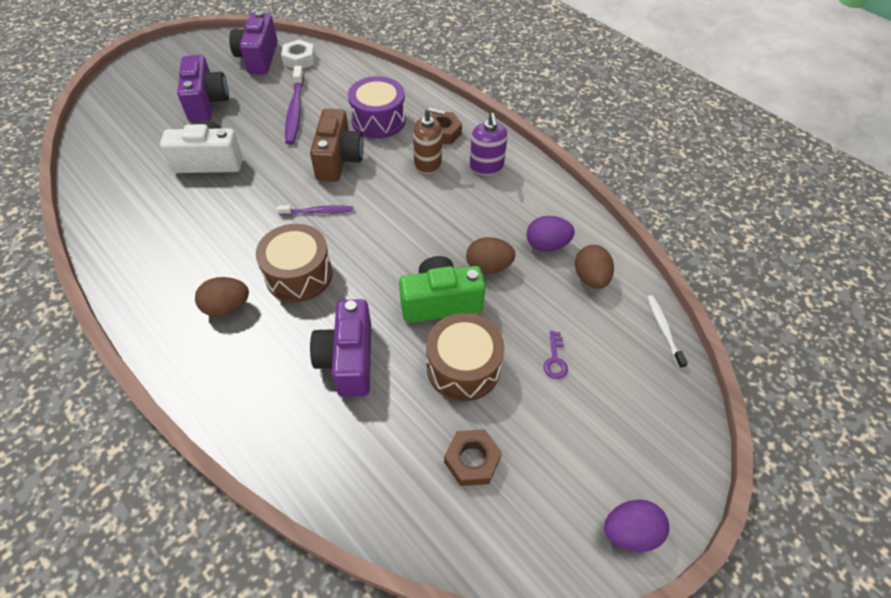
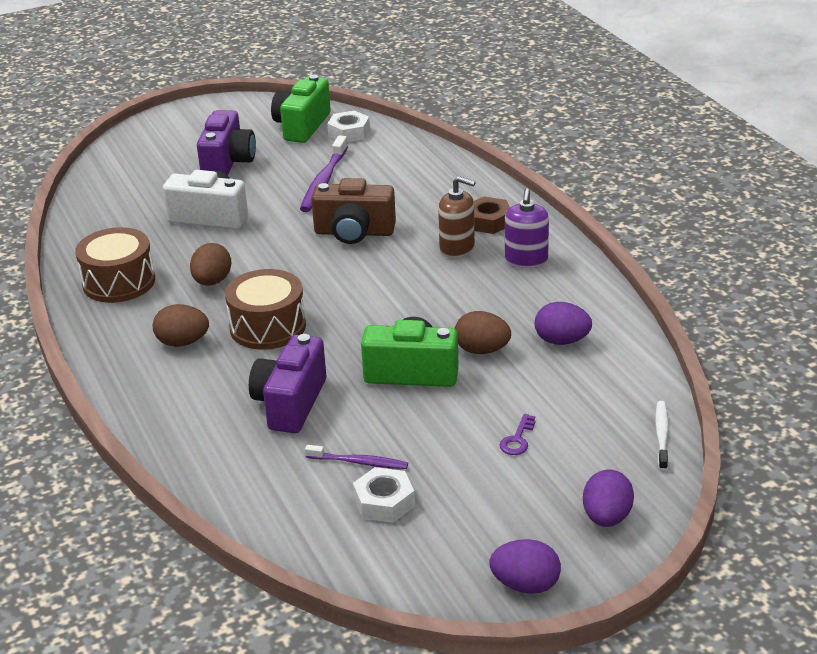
camera: 20 degrees right, 20 degrees down
(258, 58) = (302, 126): purple camera -> green camera
(318, 212) = (311, 276): purple toothbrush -> purple toothbrush (358, 462)
(338, 159) = (354, 232): brown camera -> brown camera turned 75 degrees clockwise
(378, 120) = (417, 201): purple drum -> none
(463, 367) = (411, 429): brown drum -> brown drum (119, 282)
(472, 460) = (384, 502): brown nut -> white nut
(590, 278) = (598, 377): brown egg -> brown egg (212, 281)
(661, 432) = (606, 517): none -> purple egg

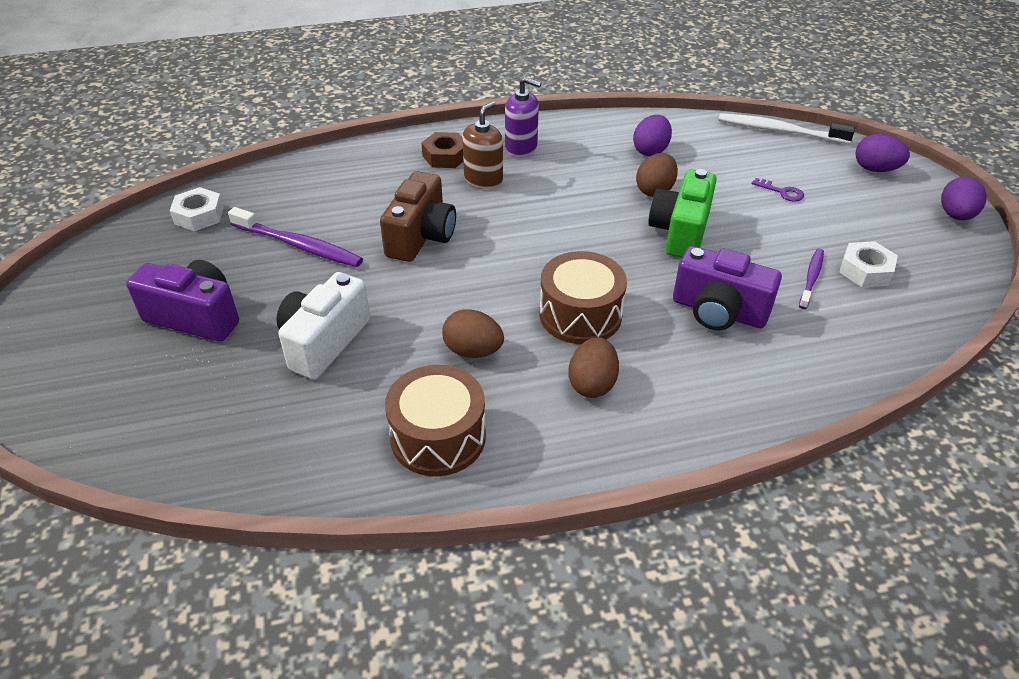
camera: 80 degrees left, 10 degrees up
(302, 126) = (152, 248): green camera -> none
(661, 435) = (780, 131): white toothbrush -> white toothbrush, size x1.68

